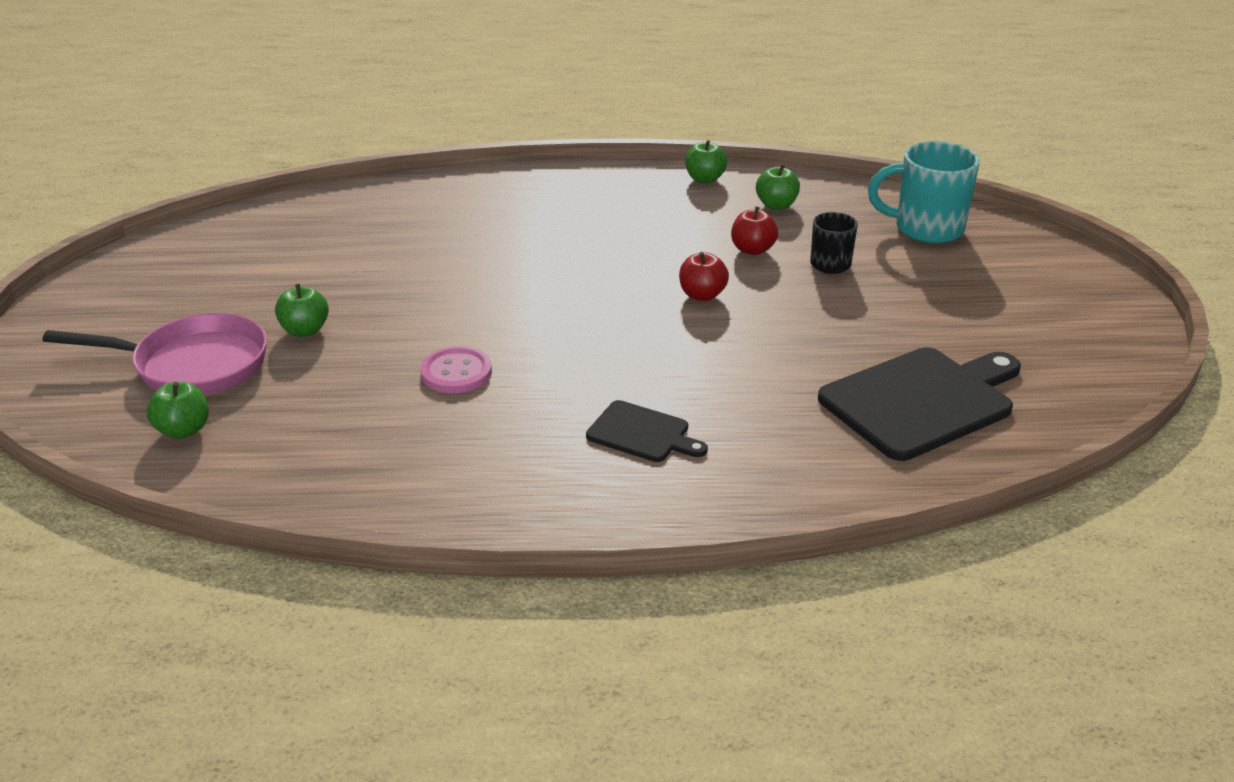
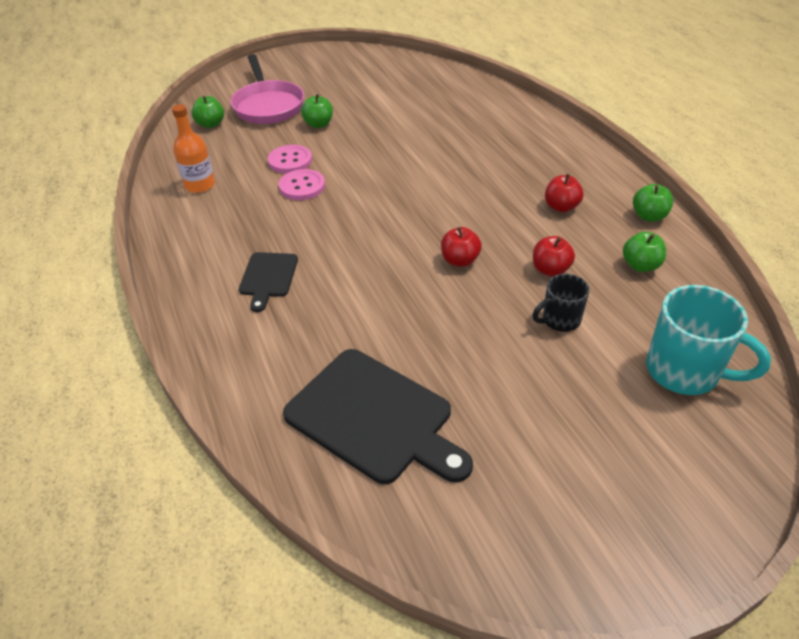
camera: 70 degrees right, 10 degrees up
(363, 464) = (200, 185): none -> orange bottle
(379, 371) = (290, 161): none -> pink button
(653, 216) = (561, 207): none -> red apple
(926, 229) = (685, 371): turquoise mug -> turquoise mug turned 135 degrees clockwise

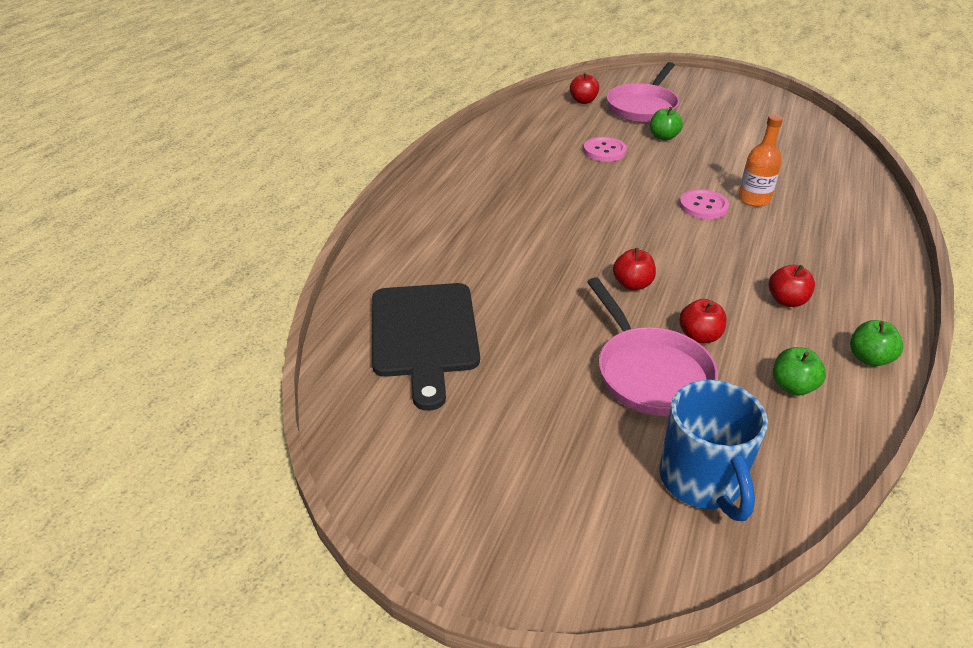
camera: 45 degrees right, 5 degrees down
(200, 185) = (520, 136): orange bottle -> orange bottle (754, 199)
(211, 124) = (583, 101): green apple -> red apple
(268, 277) = (482, 214): black cutting board -> none
(302, 186) = (588, 171): pink button -> pink button (703, 206)
(560, 320) = (649, 373): black mug -> pink pan
(685, 371) = (701, 481): turquoise mug -> blue mug

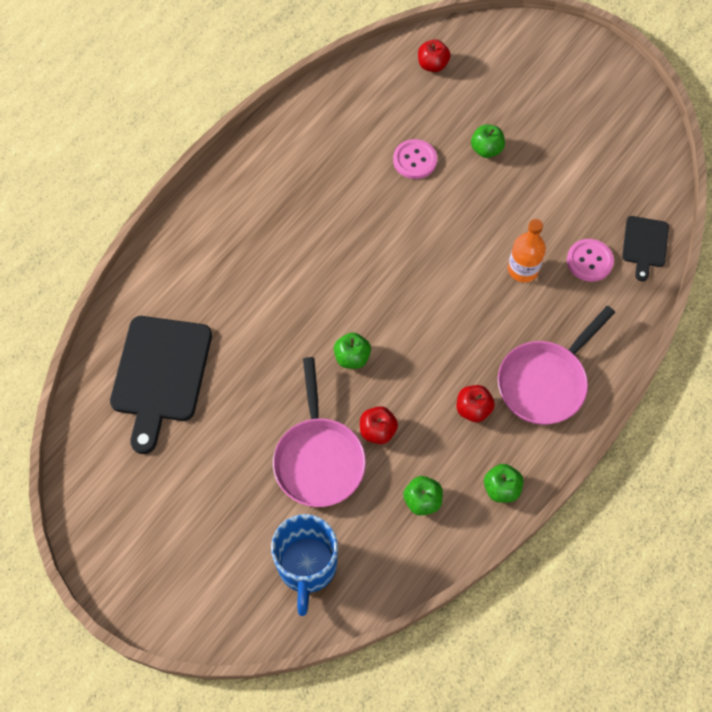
camera: 15 degrees right, 25 degrees up
(632, 284) = (352, 357): red apple -> green apple
(643, 107) = (491, 90): pink pan -> pink pan (545, 382)
(703, 206) = (468, 268): pink button -> pink button (589, 261)
(847, 169) = (645, 244): none -> black cutting board

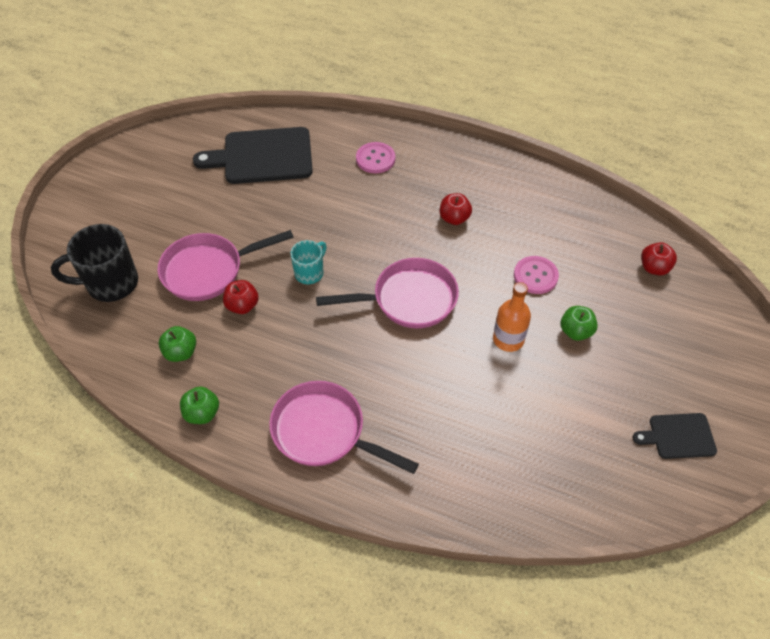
camera: 75 degrees right, 10 degrees down
(307, 567) = (110, 283): blue mug -> black mug
(352, 357) = (310, 273): green apple -> turquoise mug
(412, 274) = (409, 299): none -> pink pan
(473, 409) = (280, 375): red apple -> red apple (454, 218)
(523, 269) = (446, 389): orange bottle -> orange bottle (508, 339)
(589, 261) = (479, 449): pink button -> pink button (375, 159)
(645, 244) = (521, 503): black cutting board -> black cutting board (678, 436)

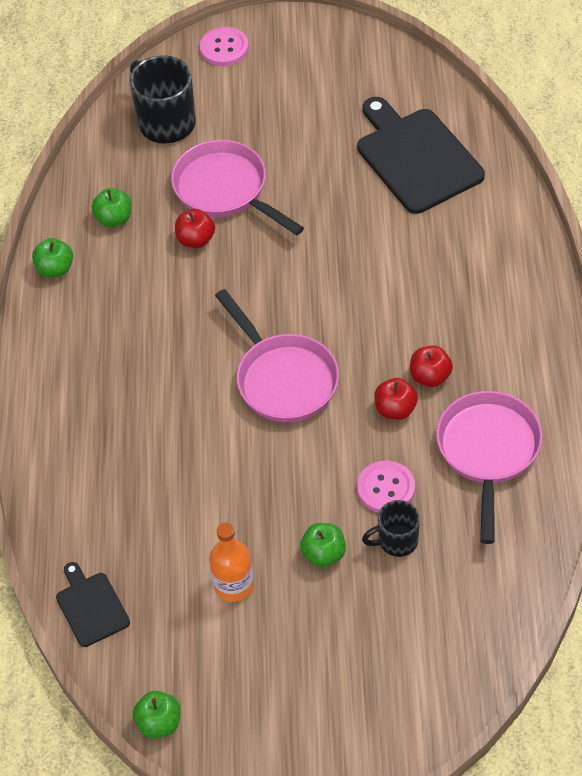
camera: 70 degrees right, 0 degrees up
(310, 273) = (271, 276): turquoise mug -> none
(324, 431) = (81, 373): pink pan -> pink pan (488, 451)
(375, 159) = (480, 262): pink button -> pink button (224, 48)
(508, 339) = (277, 491): orange bottle -> orange bottle (234, 585)
(582, 286) = (397, 541): none -> black mug
(654, 268) = (471, 610): red apple -> red apple (395, 409)
(678, 436) = (228, 696): black cutting board -> black cutting board (91, 607)
(689, 493) = (159, 723): none -> green apple

